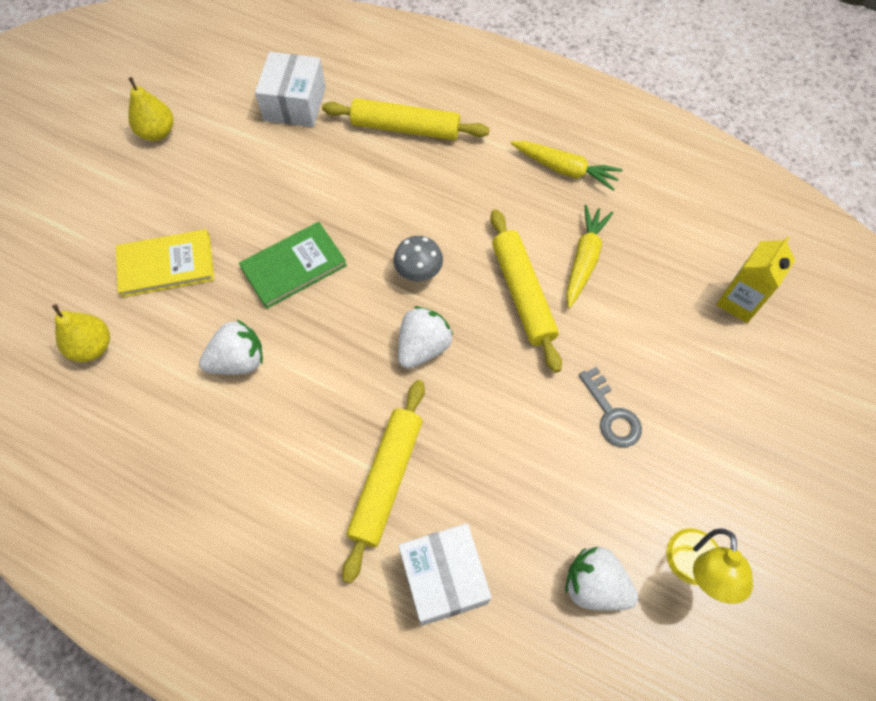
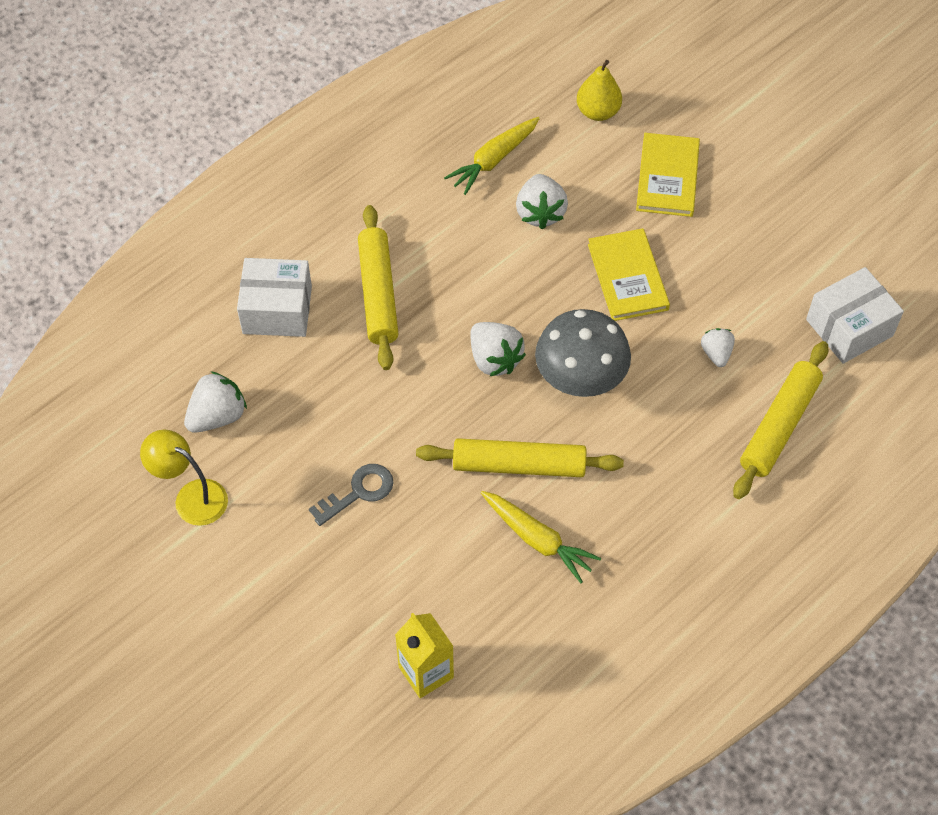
camera: 110 degrees right, 5 degrees down
(157, 132) = (843, 197): yellow pear -> none
(293, 266) = (628, 277): green book -> yellow book
(295, 104) = (849, 327): white box -> white box turned 60 degrees counterclockwise
(352, 183) = (716, 353): none -> white strawberry
(386, 480) = (378, 293): yellow rolling pin -> yellow rolling pin turned 45 degrees clockwise
(418, 273) = (580, 380): grey mushroom -> grey mushroom, size x1.79
(565, 169) = (665, 569): yellow carrot -> yellow carrot (493, 160)
(611, 414) = (358, 492): grey key -> grey key turned 150 degrees clockwise

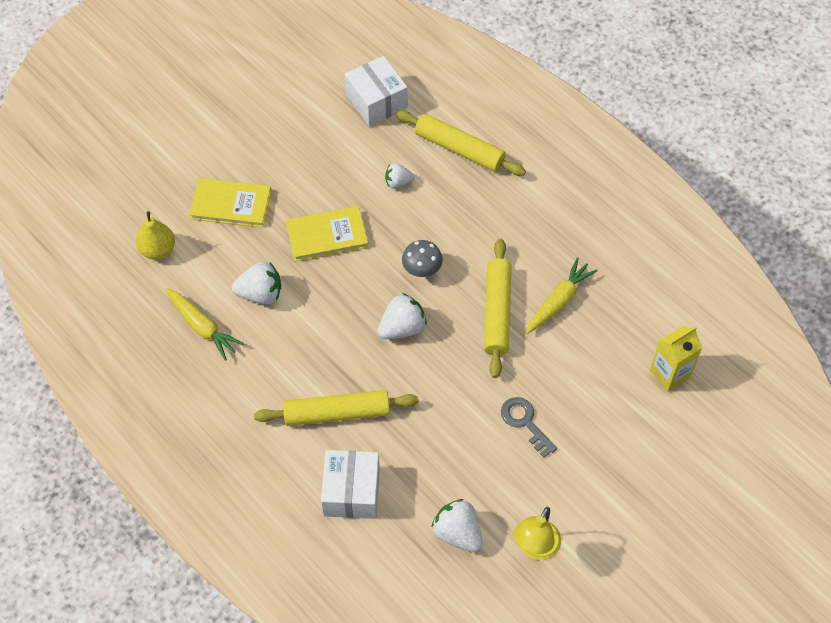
camera: 90 degrees left, 0 degrees up
(580, 380) = (422, 270): grey mushroom -> grey mushroom, size x0.56

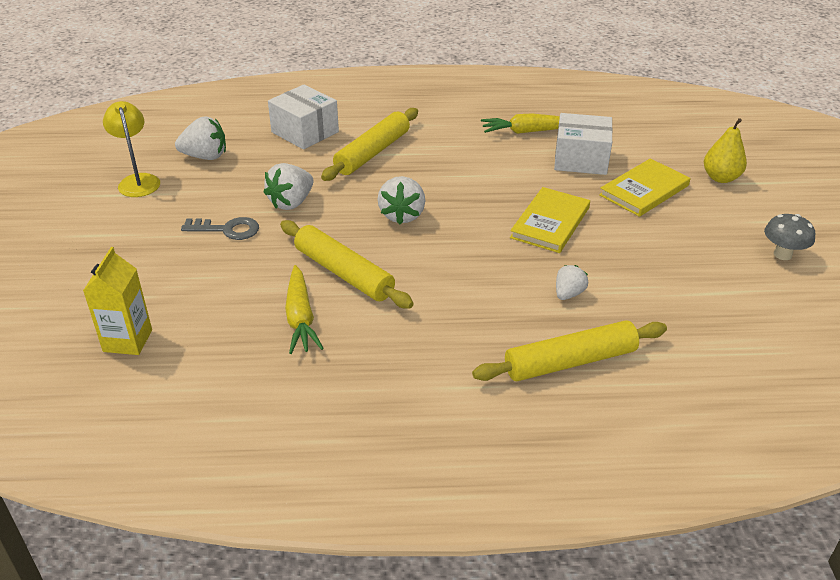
camera: 130 degrees right, 20 degrees down
(158, 250) = (630, 141): yellow pear -> yellow pear (720, 178)
(260, 294) = (527, 166): white strawberry -> white strawberry (291, 202)
(376, 101) = (704, 337): white box -> white box (581, 159)
(422, 270) = (445, 255): grey mushroom -> grey mushroom (782, 254)

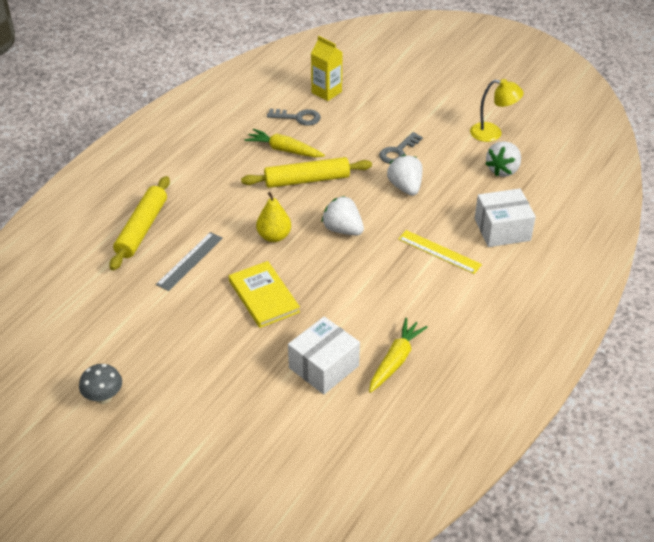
camera: 125 degrees right, 5 degrees up
(215, 339) = (298, 118): none -> grey key
(372, 153) = (439, 252): yellow rolling pin -> yellow ruler
(568, 294) = (190, 261): white strawberry -> grey ruler
(644, 190) = (247, 376): yellow book -> none
(720, 178) = (215, 441): yellow pear -> yellow pear (274, 236)

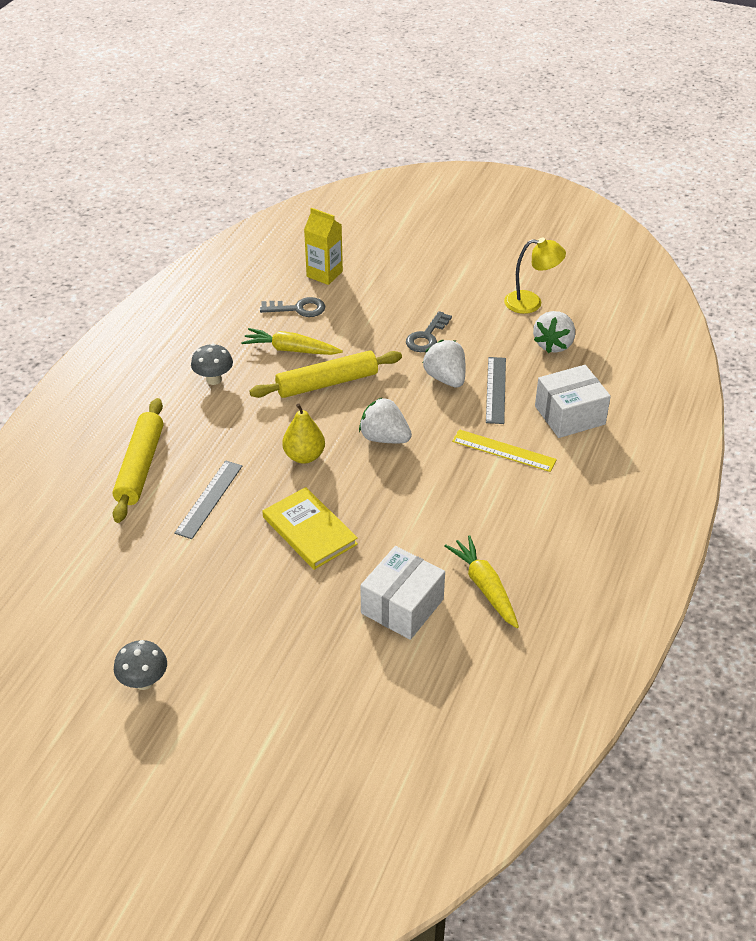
camera: 10 degrees left, 0 degrees up
(216, 167) = (214, 379): none -> grey mushroom
(395, 360) = (484, 587): yellow carrot -> yellow carrot turned 45 degrees counterclockwise
(445, 201) = (496, 390): none -> grey ruler

